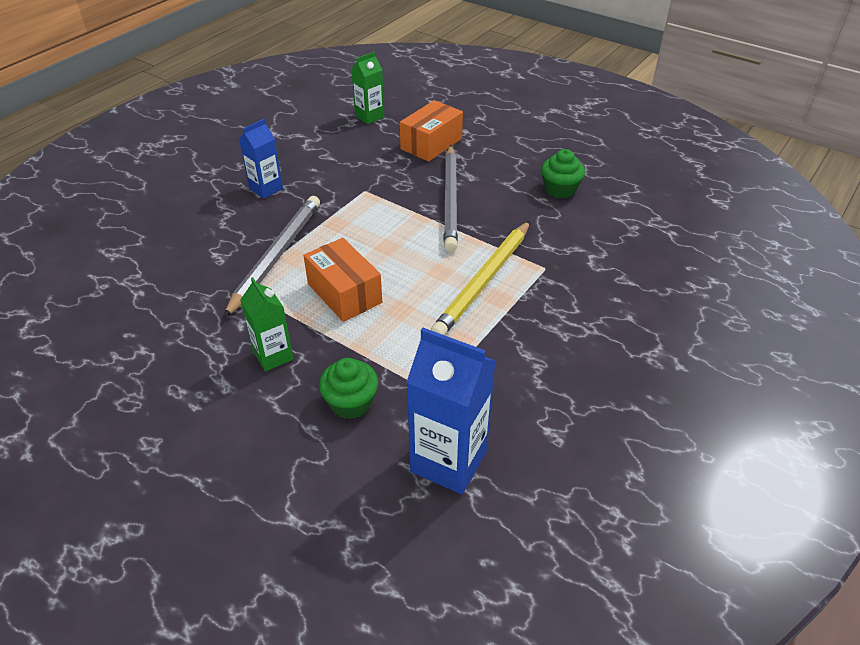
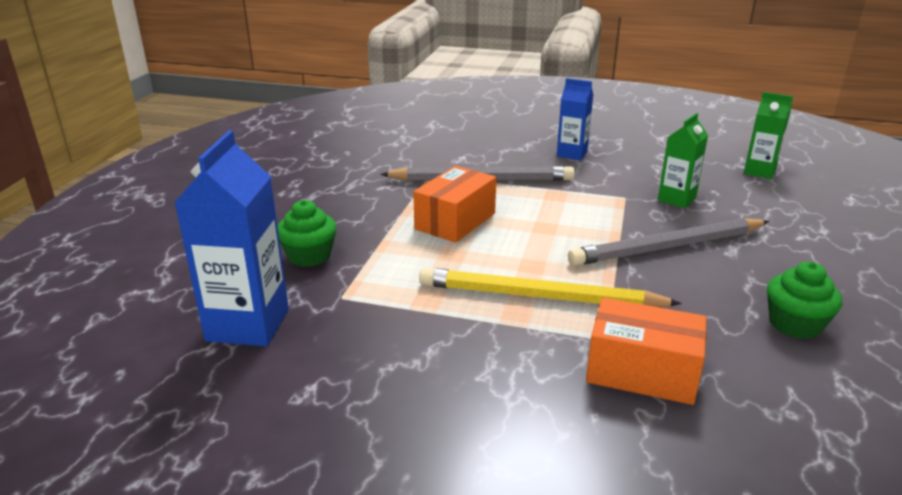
camera: 70 degrees right, 15 degrees down
(273, 356) = (352, 208): green carton -> green carton (676, 199)
(431, 144) = (762, 215): orange box -> orange box (642, 372)

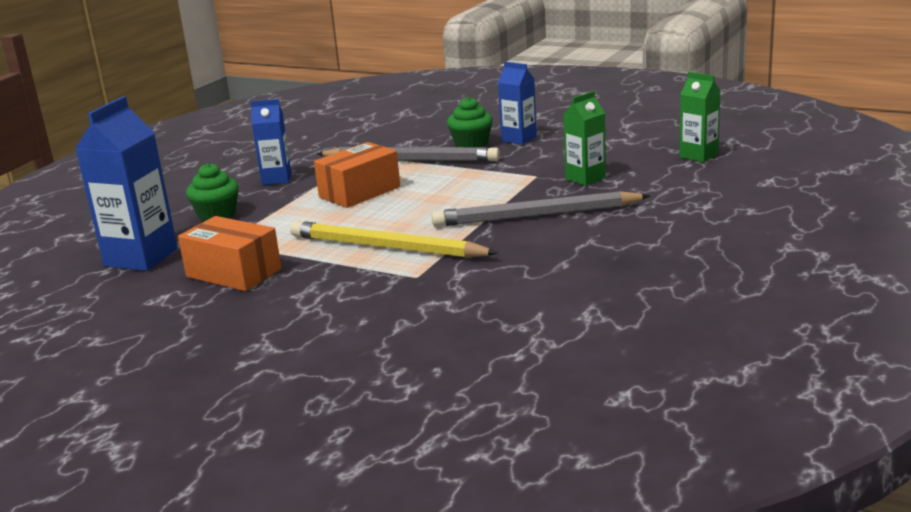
camera: 15 degrees right, 5 degrees down
(350, 206) = (276, 179): none -> blue carton
(642, 372) = (426, 298): orange box -> orange box (233, 273)
(795, 324) = (592, 273): green cupcake -> green cupcake (471, 144)

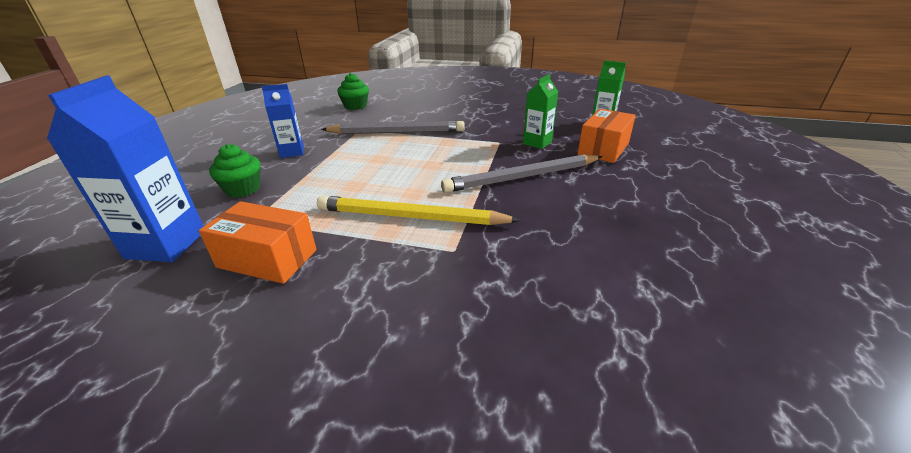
camera: 15 degrees left, 10 degrees up
(359, 192) = (366, 161): orange box -> orange box (603, 149)
(471, 144) = (436, 118): green cupcake -> green cupcake (355, 106)
(519, 139) = (468, 114): blue carton -> none

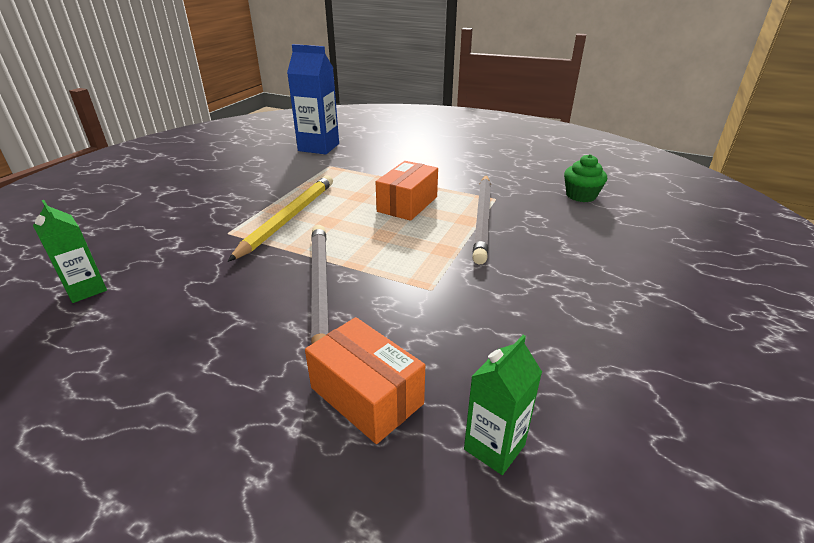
camera: 100 degrees right, 0 degrees up
(243, 189) = (378, 158): green cupcake -> none
(267, 258) = (278, 173): orange box -> orange box (407, 204)
(292, 152) = (443, 170): blue carton -> none
(537, 143) = (416, 324): green carton -> green carton (86, 289)

